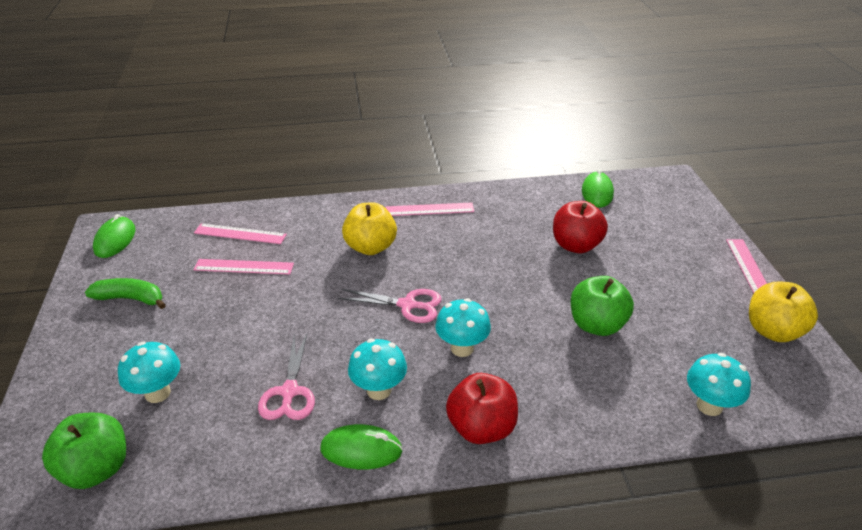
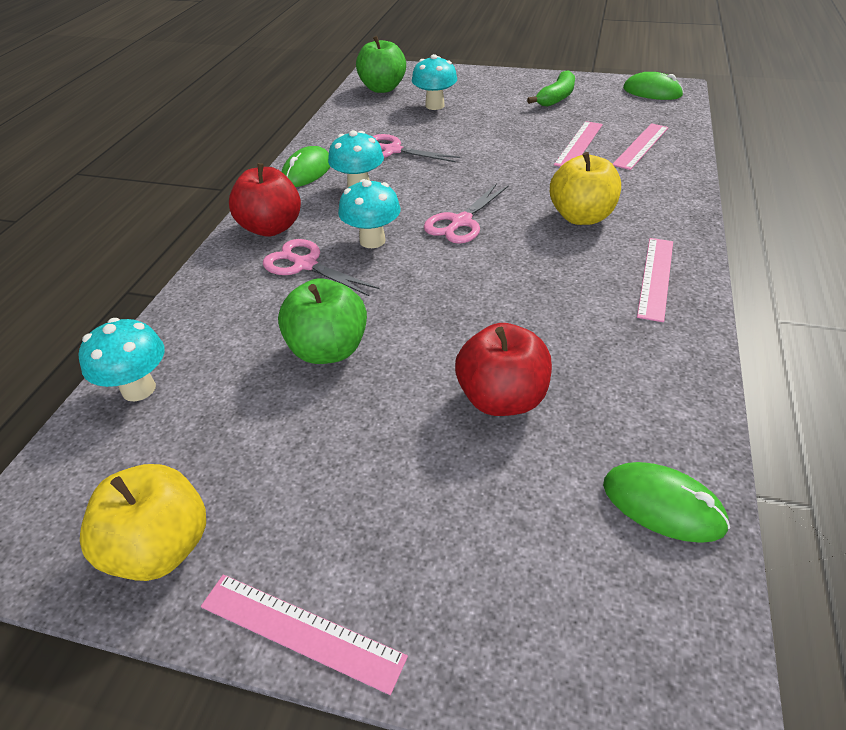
camera: 115 degrees right, 5 degrees up
(519, 377) = (305, 265): none -> pink scissors

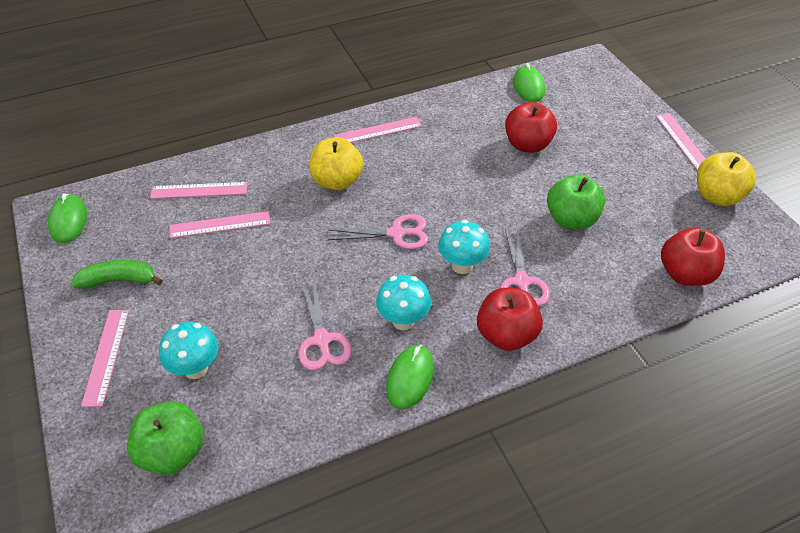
camera: 130 degrees left, 5 degrees up
(138, 389) = (685, 274): turquoise mushroom -> red apple
(307, 171) = (410, 378): green mouse -> green mouse turned 60 degrees counterclockwise
(486, 84) = (106, 356): none -> pink ruler

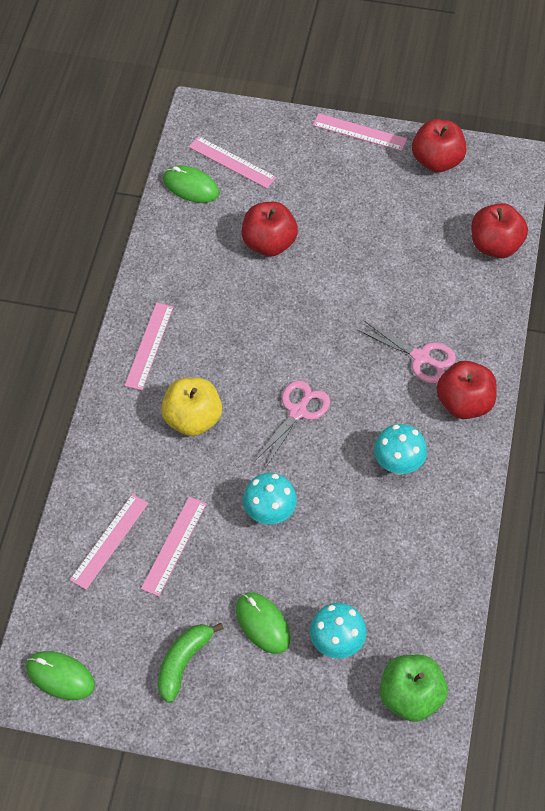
camera: 55 degrees left, 10 degrees up
(106, 356) = (271, 708): pink ruler -> pink ruler (232, 162)
(322, 340) = (375, 534): pink scissors -> none
(410, 378) = (457, 493): green mouse -> green mouse (262, 624)
(462, 265) = (372, 387): turquoise mushroom -> turquoise mushroom (269, 513)
(571, 220) = (382, 276): green apple -> none
(717, 196) = (437, 161): yellow apple -> red apple

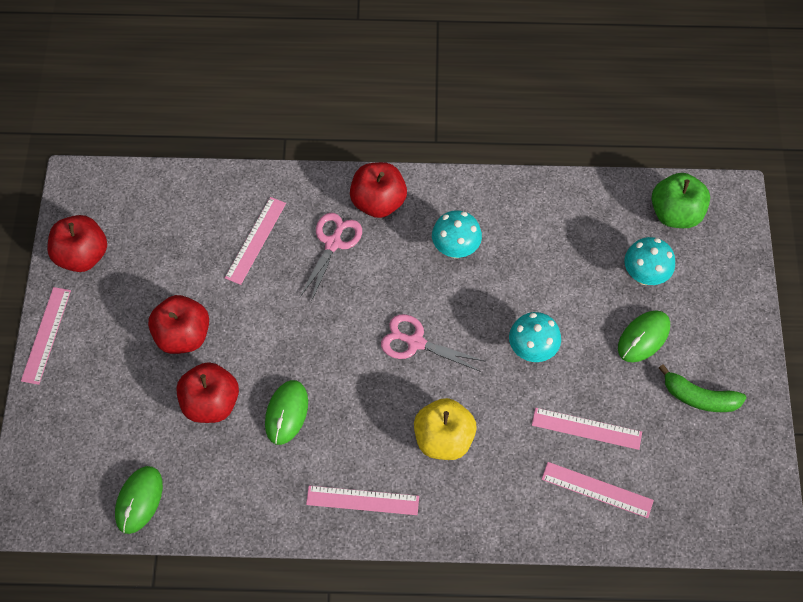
camera: 100 degrees left, 5 degrees up
(60, 676) = (745, 503): green mouse -> green mouse (286, 413)
(232, 162) = (99, 461): pink ruler -> pink ruler (255, 240)
(495, 245) = (189, 193): red apple -> red apple (183, 335)

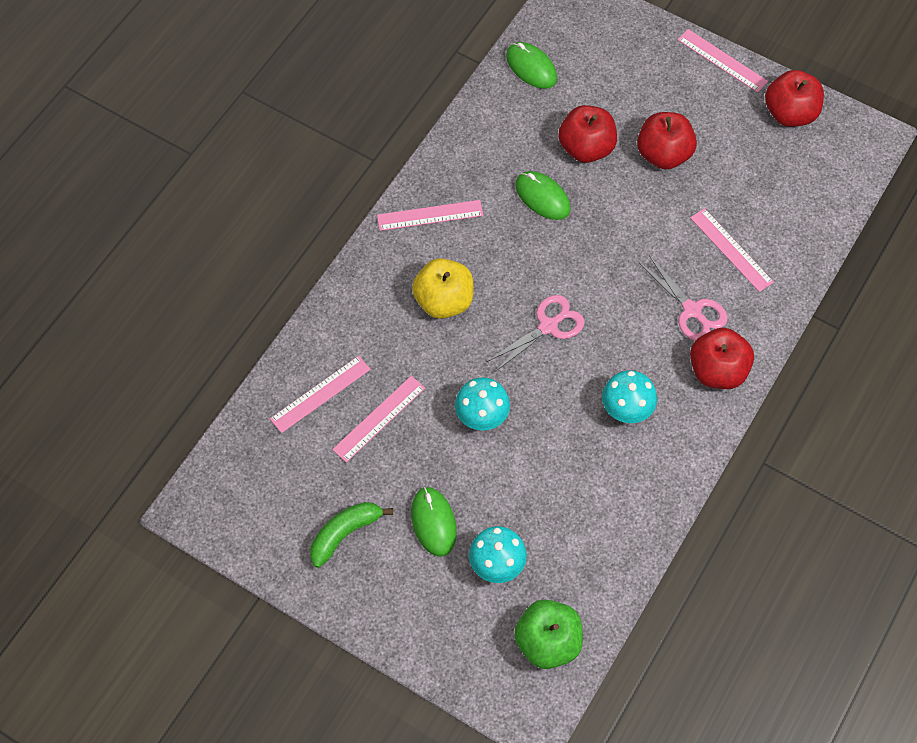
camera: 120 degrees right, 0 degrees up
(362, 500) = (430, 215): pink ruler -> pink ruler turned 45 degrees clockwise

